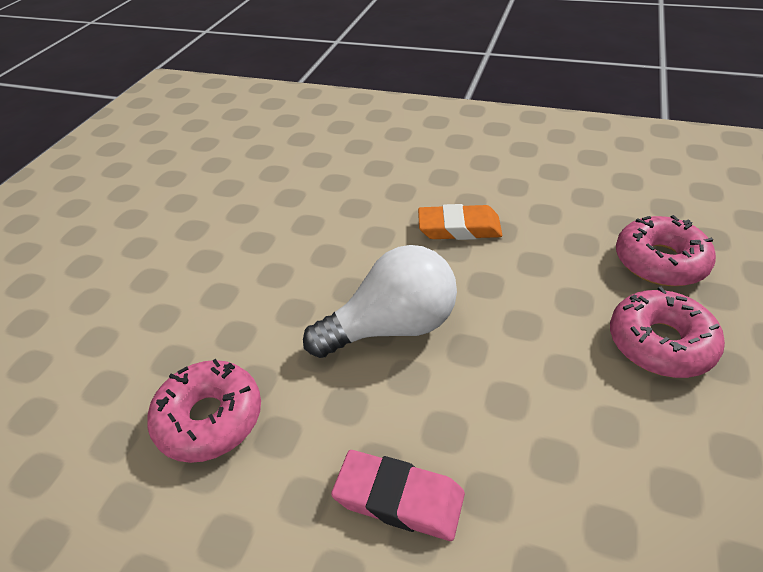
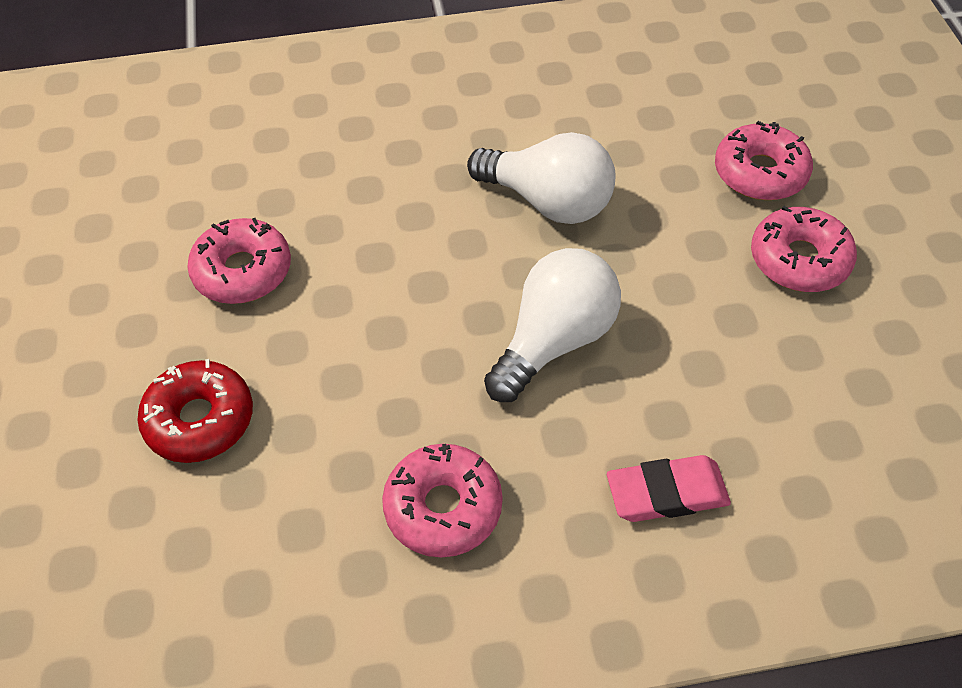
camera: 30 degrees left, 10 degrees up
(113, 284) = (200, 420): none -> red donut
(219, 205) = (243, 271): none -> pink donut
(459, 228) = (548, 202): orange eraser -> white light bulb

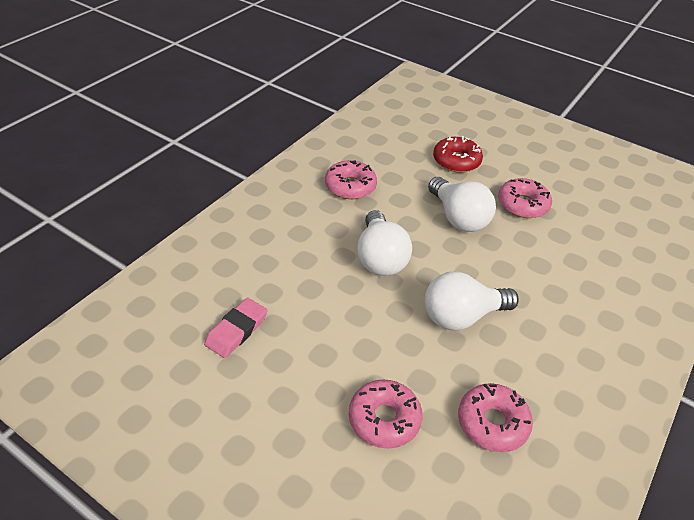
camera: 130 degrees right, 10 degrees down
(361, 319) = (458, 218): none -> white light bulb
(667, 493) = (280, 235): pink eraser -> pink eraser (237, 330)
(799, 260) = (314, 374): pink donut -> pink donut (492, 423)

